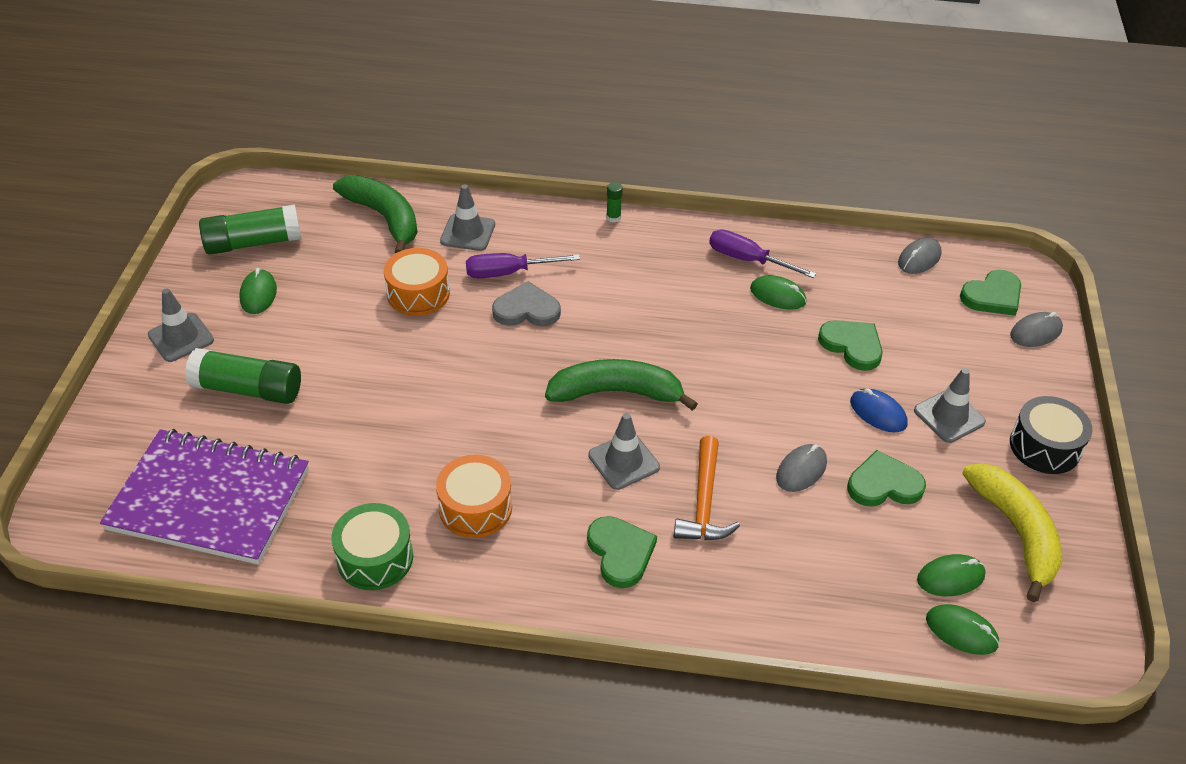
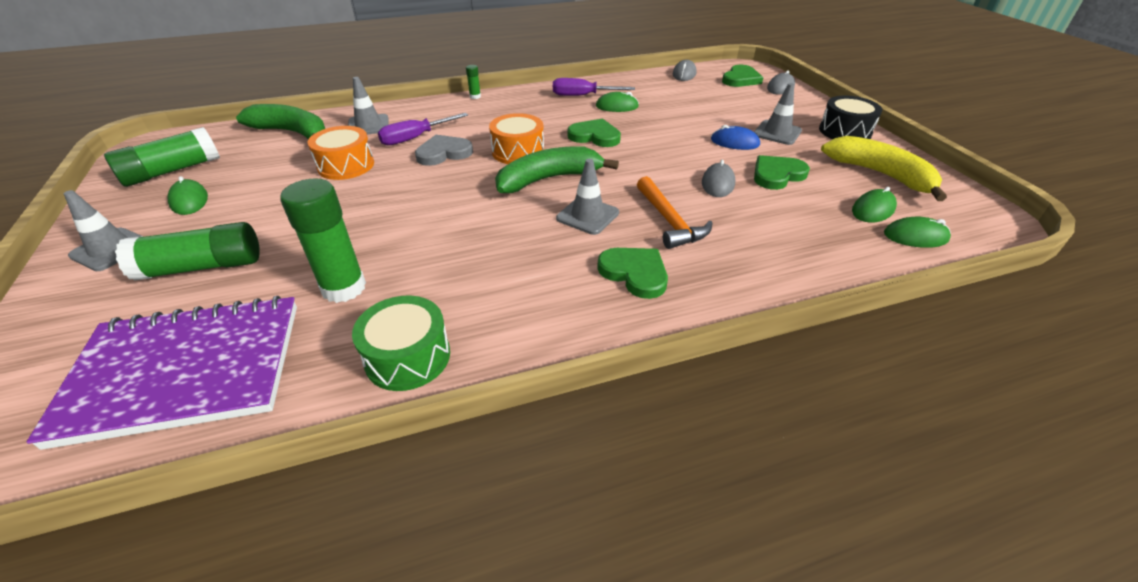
camera: 25 degrees left, 5 degrees down
(354, 462) = (344, 288): none -> green glue stick
(475, 508) = (485, 284): orange drum -> orange drum (518, 151)
(852, 346) = (685, 117): green heart -> green heart (595, 136)

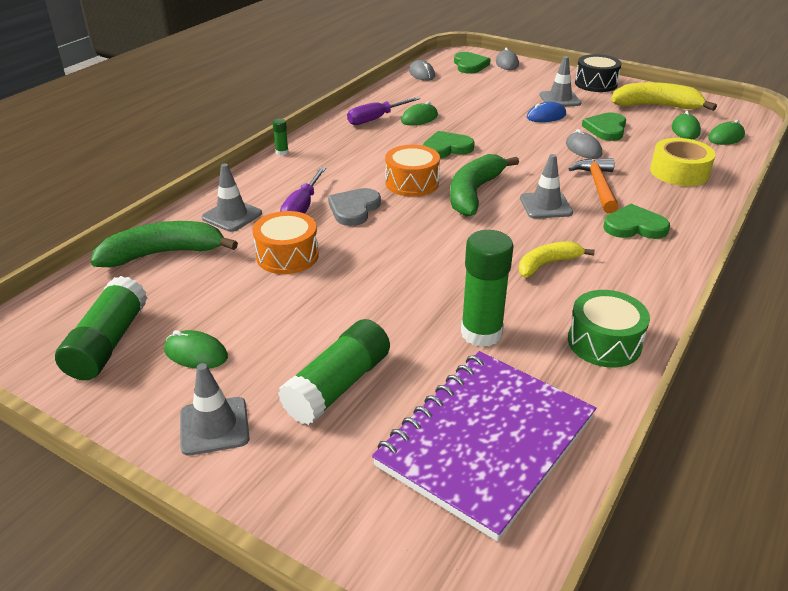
camera: 40 degrees left, 5 degrees down
(494, 264) = (547, 264): none -> yellow banana
(669, 221) = (598, 186): orange hammer -> orange hammer turned 120 degrees counterclockwise
(784, 246) = (679, 172): none -> yellow tape

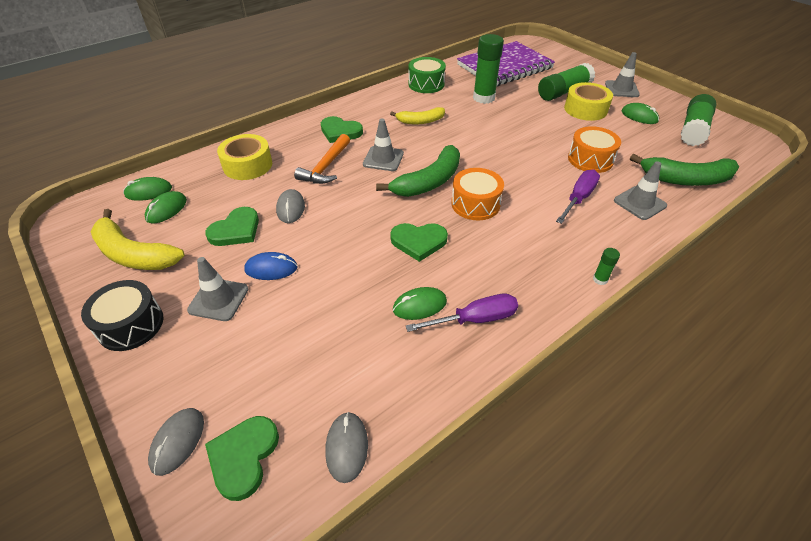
camera: 160 degrees left, 10 degrees up
(293, 348) = (585, 109): none -> yellow tape
(354, 209) = (534, 187): grey heart -> none

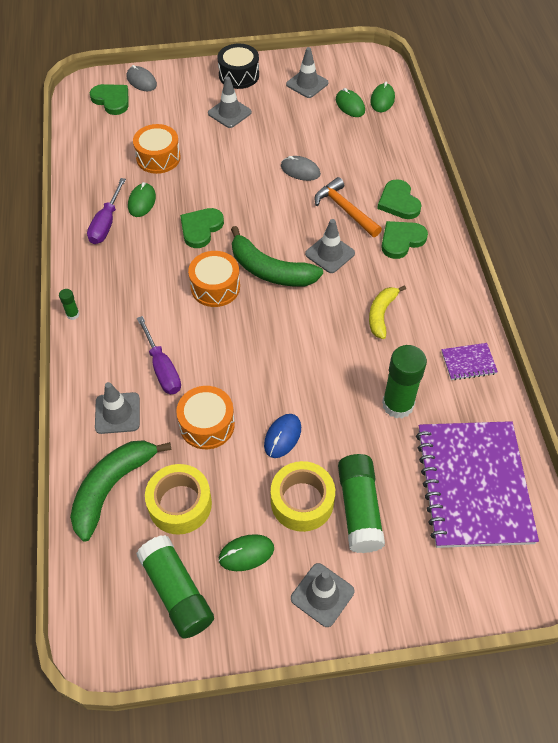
camera: 120 degrees right, 10 degrees up
(134, 254) = (307, 84): yellow banana -> grey traffic cone
(236, 230) = (295, 135): green heart -> green heart (398, 202)
(247, 165) = (383, 161): yellow tape -> yellow tape (180, 504)
(271, 268) = (238, 142): blue mouse -> blue mouse (282, 437)
(339, 328) = (158, 158): none -> orange drum
(347, 447) = (81, 135): grey mouse -> none
(426, 84) = (468, 363): green drum -> purple notebook
(429, 182) = (270, 270): green banana -> green banana turned 45 degrees counterclockwise

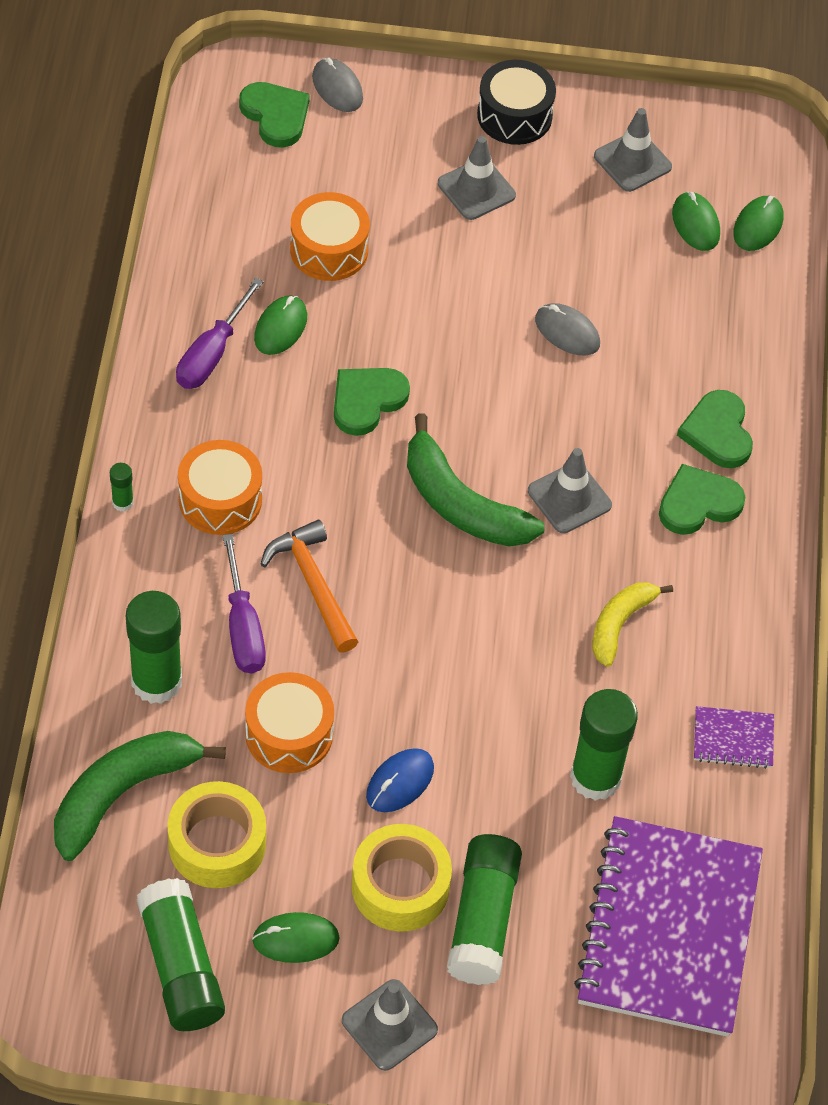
camera: 10 degrees right, 0 degrees up
(117, 413) = (156, 682): grey traffic cone -> green glue stick
(215, 287) = (363, 511): orange drum -> orange drum (220, 500)
(345, 209) = (621, 424): orange hammer -> orange hammer (313, 585)

